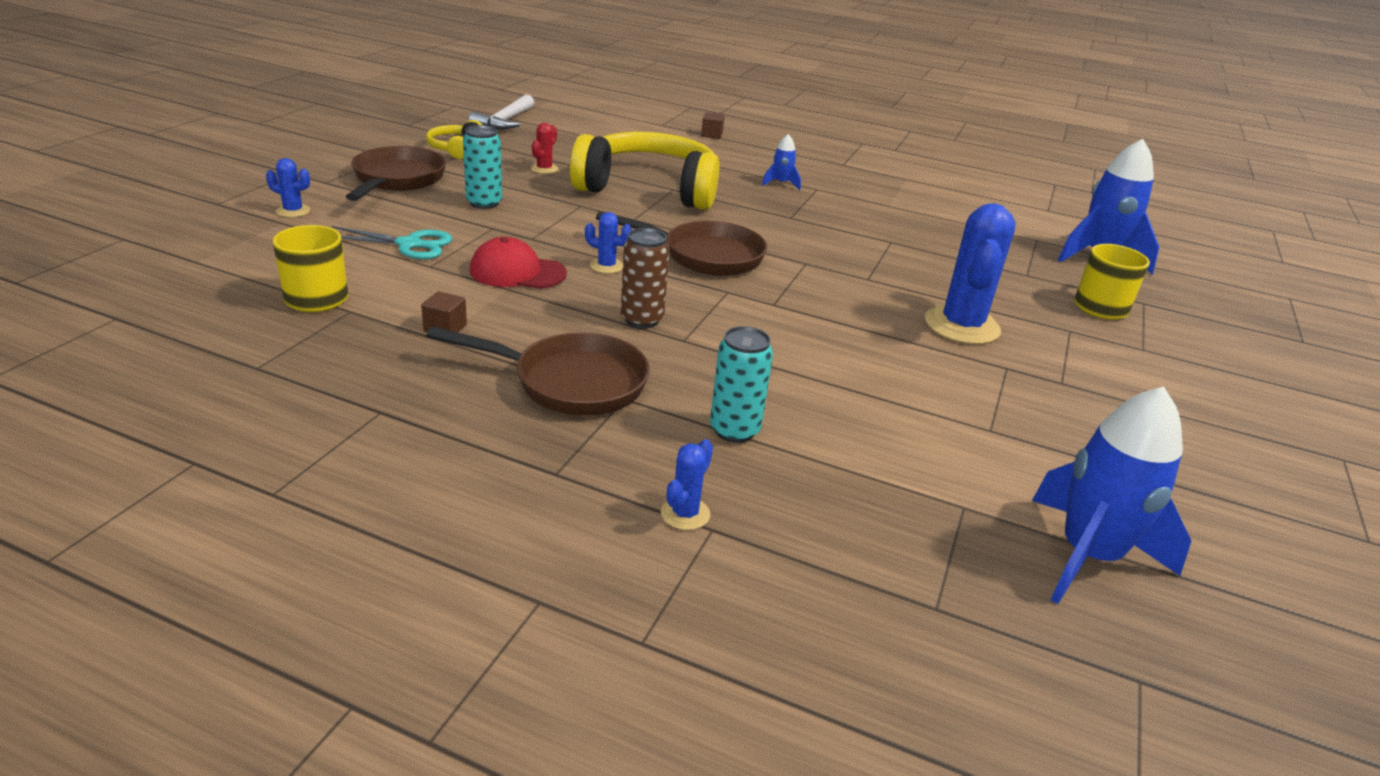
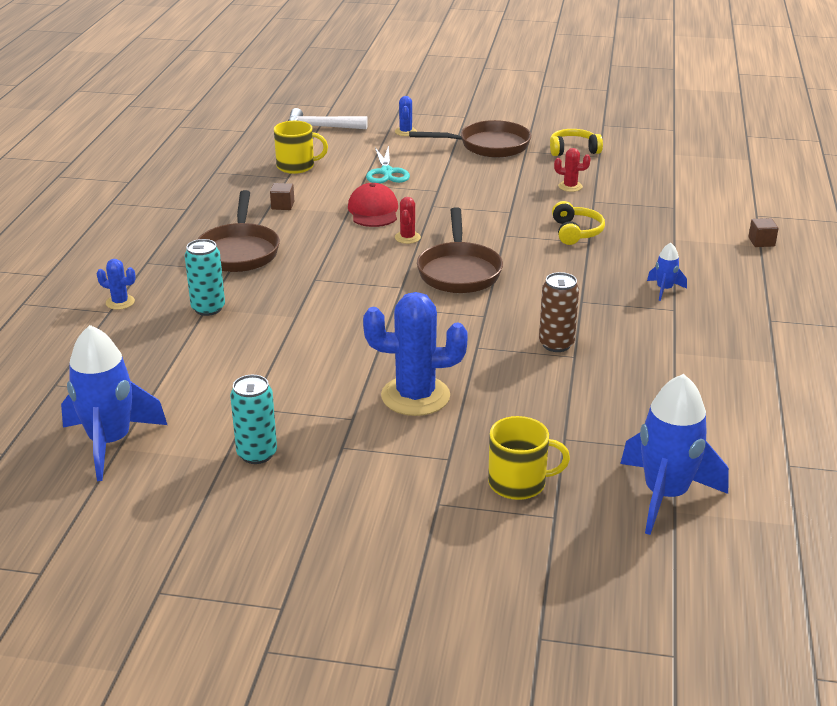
camera: 80 degrees right, 0 degrees up
(484, 203) = (477, 179): turquoise can -> turquoise can (257, 454)
(505, 121) = (662, 153): white hammer -> white hammer (321, 127)
(606, 266) = (407, 237): blue cactus -> red cactus
(642, 319) = (334, 261): brown can -> brown can (556, 344)
(649, 189) = (576, 232): yellow headphones -> yellow headphones, size x0.44

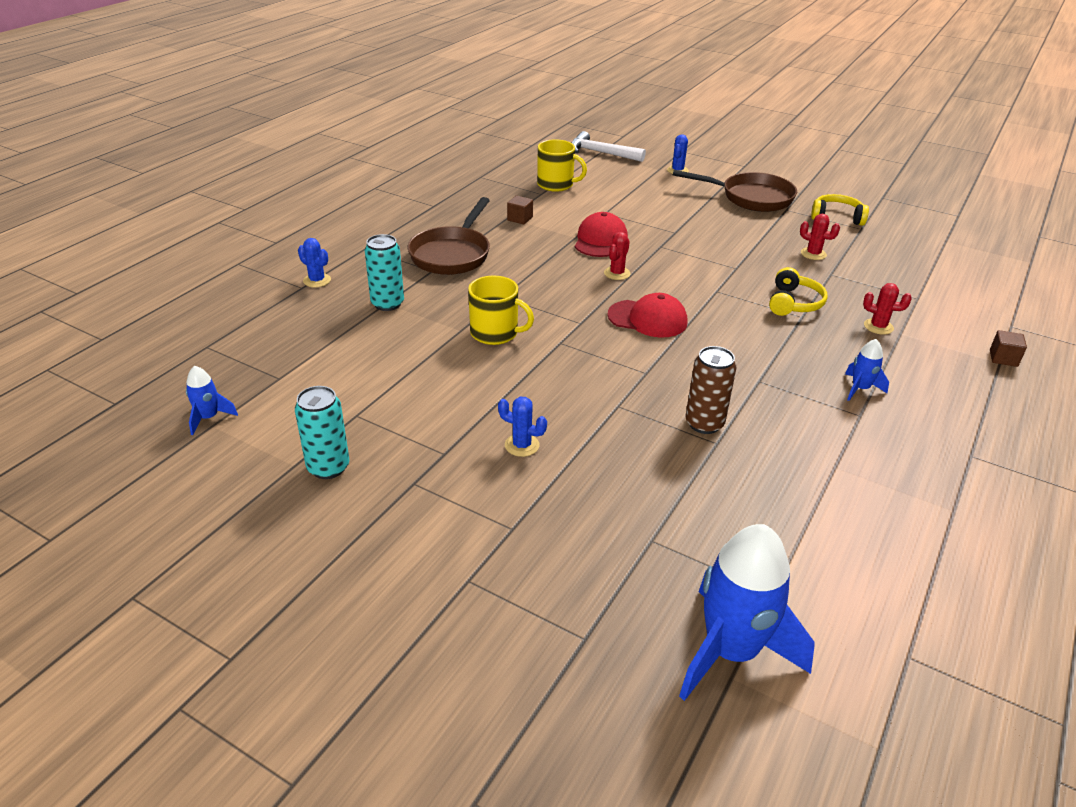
camera: 20 degrees right, 5 degrees up
(110, 442) = (209, 418): blue rocket -> blue rocket, size x0.47
(386, 172) = (636, 205): turquoise scissors -> none
(415, 396) = (522, 445): blue cactus -> blue cactus, size x0.47
(459, 271) = (647, 319): brown pan -> red cap
(519, 483) = (569, 582): yellow mug -> yellow mug (495, 333)
(654, 237) = (878, 327): none -> red cactus

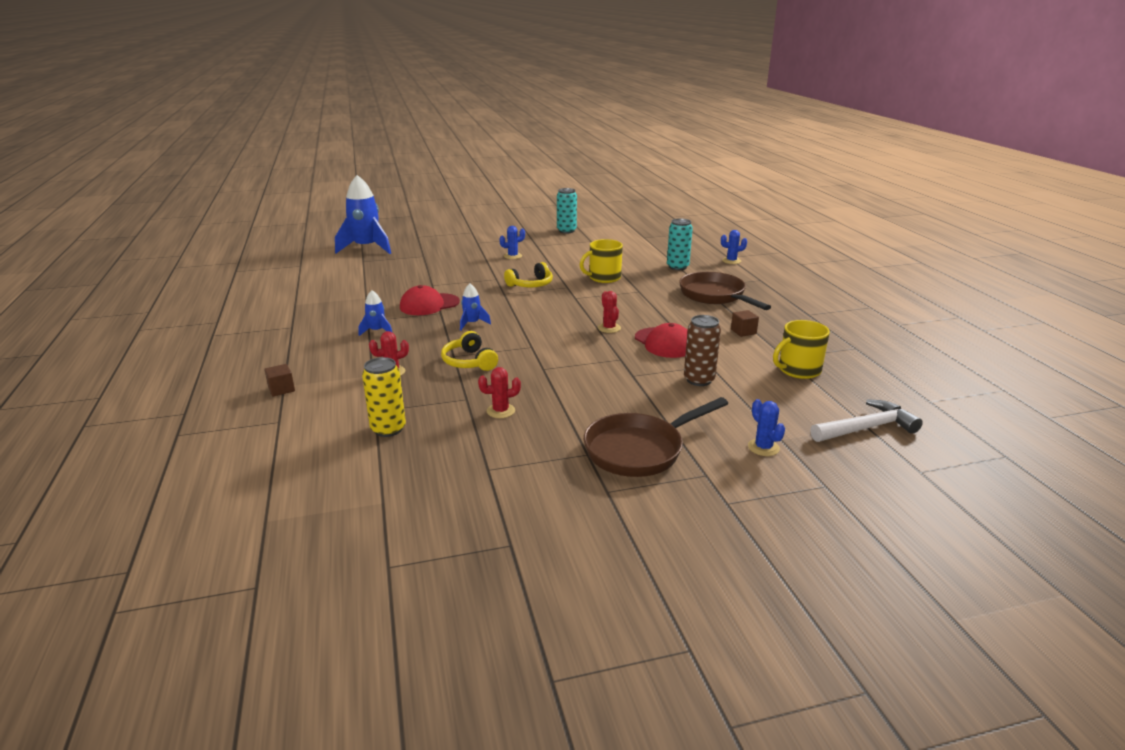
camera: 135 degrees right, 10 degrees down
(209, 418) = (634, 224): blue rocket -> blue rocket (472, 323)
(647, 319) = (544, 313): red cap -> red cap (429, 305)
(704, 423) = (446, 288): brown can -> brown can (699, 380)
(836, 217) = (527, 471): yellow headphones -> yellow headphones (531, 284)
(915, 279) = (388, 429): none -> yellow can

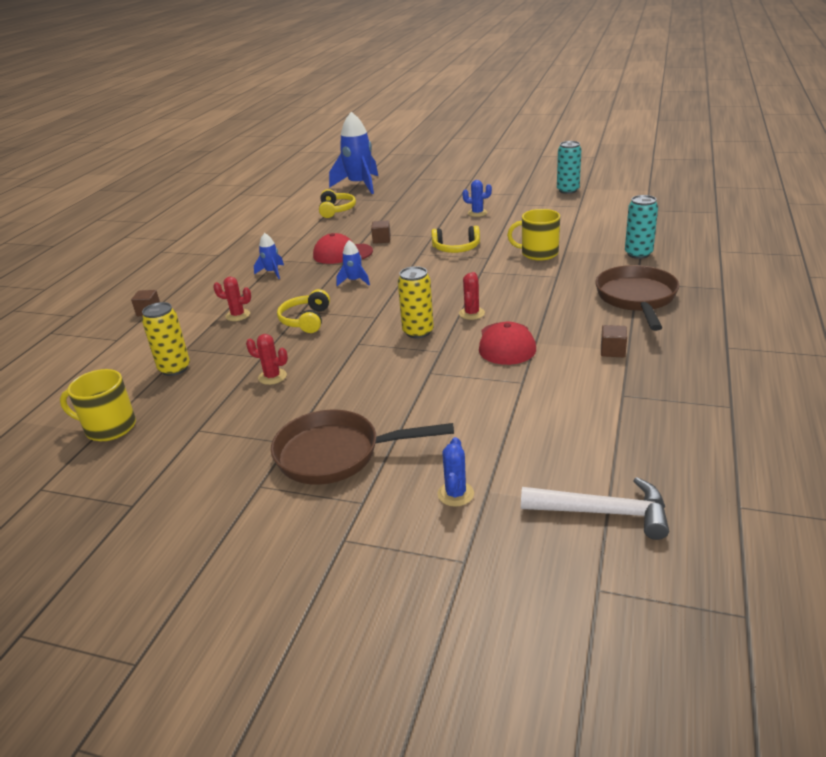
camera: 35 degrees right, 5 degrees up
(371, 271) = (336, 210): none -> yellow headphones
(452, 288) = (381, 240): none -> brown cube
(583, 349) = (418, 332): none -> yellow can
(699, 380) = (488, 396): brown can -> none
(731, 261) = (716, 257): blue cactus -> none
(798, 370) = (616, 415): yellow mug -> yellow mug (109, 427)

